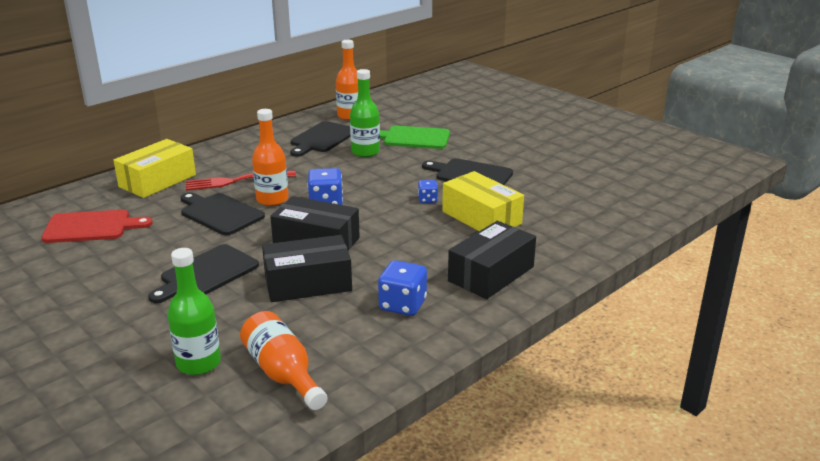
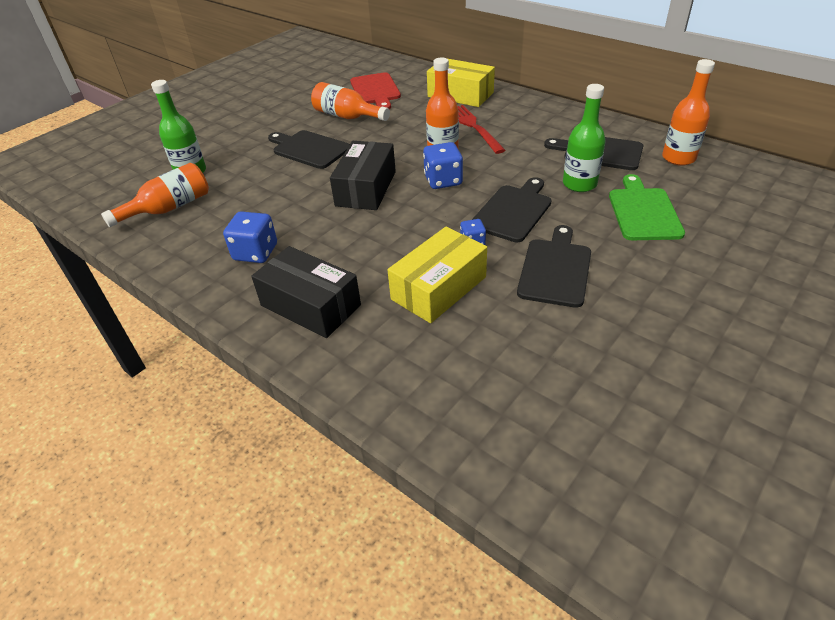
camera: 85 degrees right, 15 degrees up
(144, 247) = (347, 116): none -> orange bottle
(220, 213) = (409, 133): black cutting board -> black cutting board (513, 211)
(308, 283) = (294, 196): black box -> none

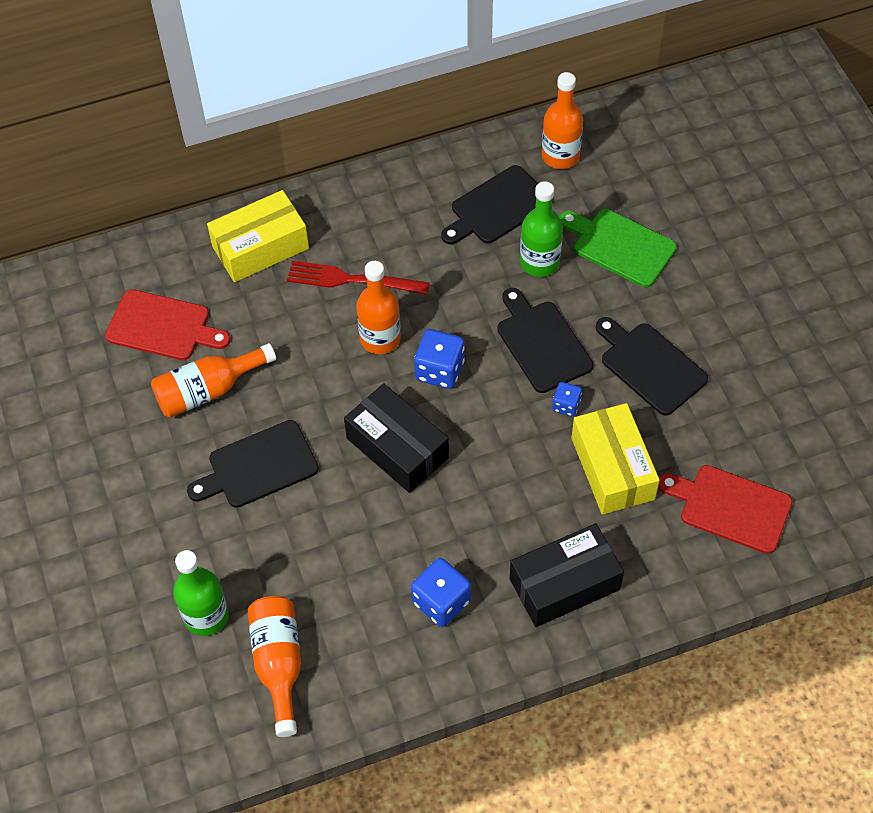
camera: 60 degrees left, 15 degrees up
(464, 375) = (730, 507): none -> red cutting board

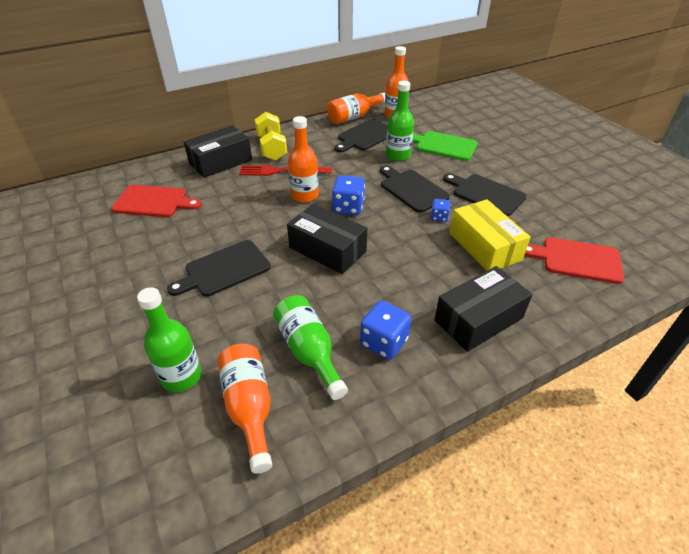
camera: 10 degrees left, 15 degrees down
(208, 390) = (185, 231): orange bottle -> orange bottle (354, 117)
(260, 247) = (220, 162): yellow box -> black box
(342, 222) = (272, 148): none -> yellow dumbbell
(351, 603) = (309, 351): none -> green bottle

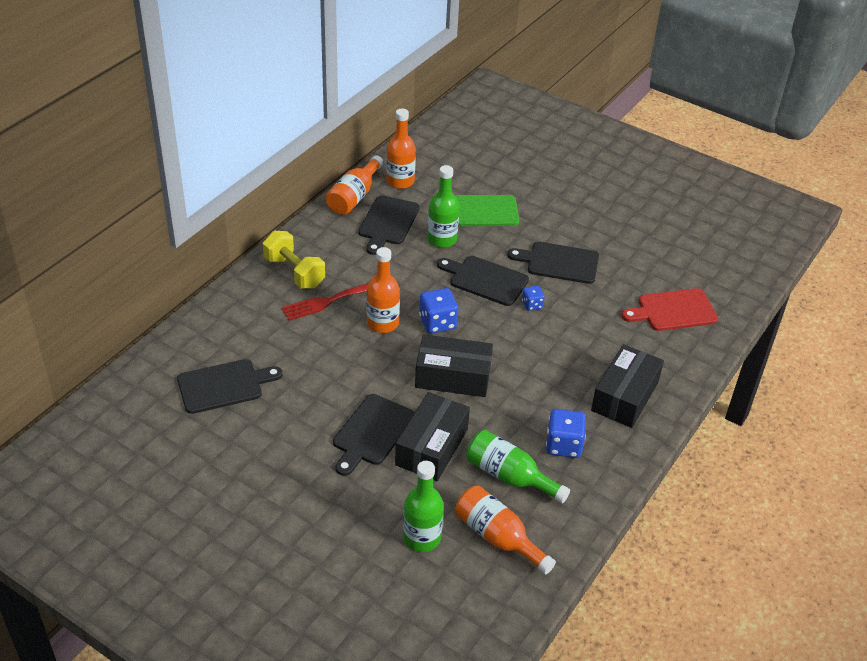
camera: 30 degrees left, 0 degrees up
(154, 202) = (224, 386): red cutting board -> black cutting board
(220, 162) = (251, 310): black box -> black box (431, 447)
(484, 246) = (590, 323): yellow box -> none

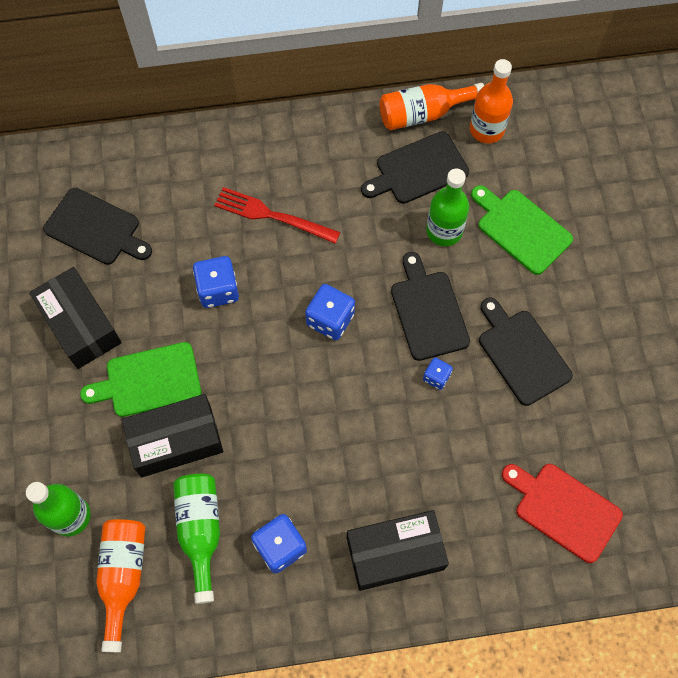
camera: 50 degrees right, 25 degrees up
(294, 272) = (276, 157): yellow dumbbell -> none
(350, 357) = (218, 290): none -> blue dice
(371, 433) = (148, 380): black cutting board -> green cutting board
(382, 323) = (284, 278): orange bottle -> none
(453, 376) = (275, 388): black box -> black box (80, 324)

